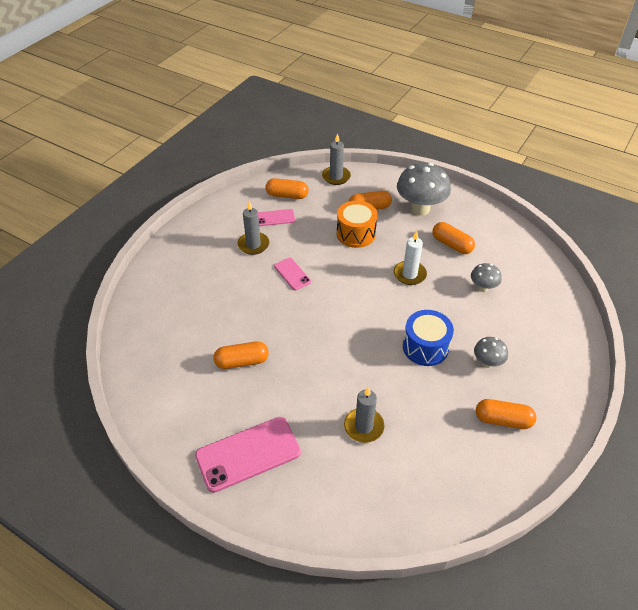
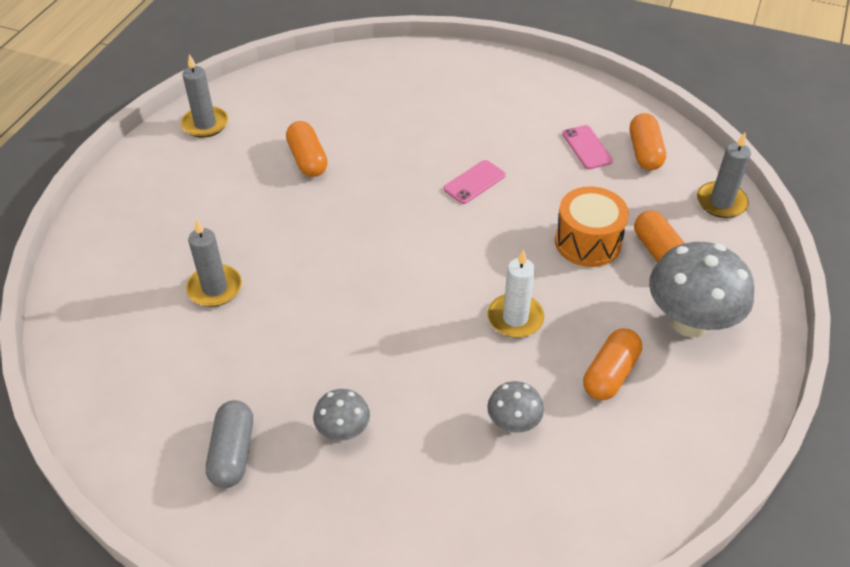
camera: 80 degrees right, 0 degrees up
(248, 454) = (173, 187): pink phone -> none
(253, 245) = (520, 135): grey candle -> grey candle (205, 124)
(425, 347) = (362, 348): blue drum -> none
(503, 420) = (233, 453): orange capsule -> grey capsule

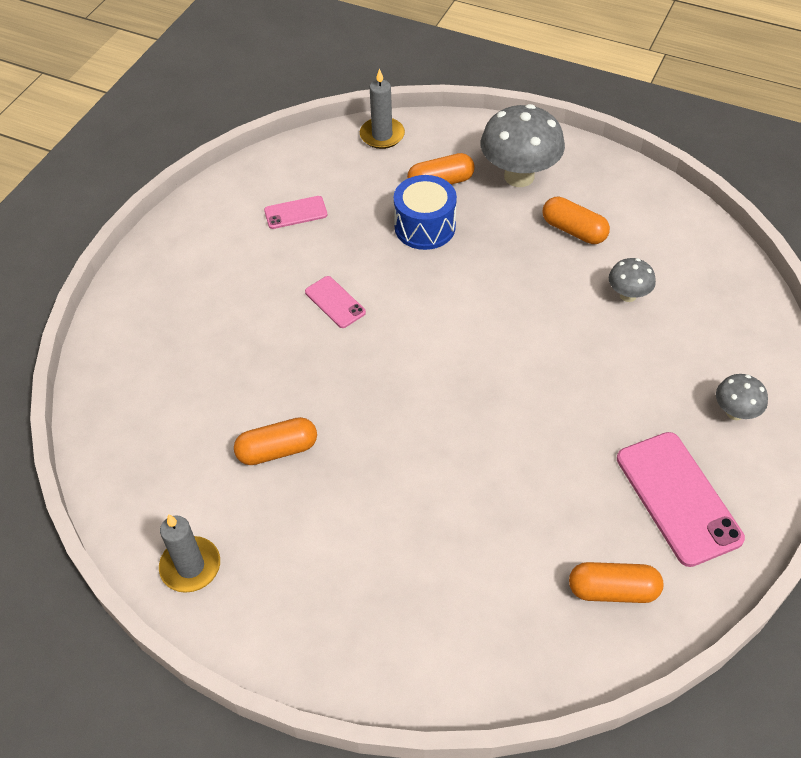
camera: 85 degrees left, 5 degrees up
(214, 288) = (474, 530): grey candle -> none
(233, 453) = (678, 498): grey capsule -> pink phone
(343, 431) = (646, 412): grey mushroom -> grey mushroom (735, 412)
(515, 318) = (515, 285): white candle -> none
(587, 242) = (425, 227): orange drum -> blue drum
(644, 152) = (309, 173): orange capsule -> orange capsule (613, 590)

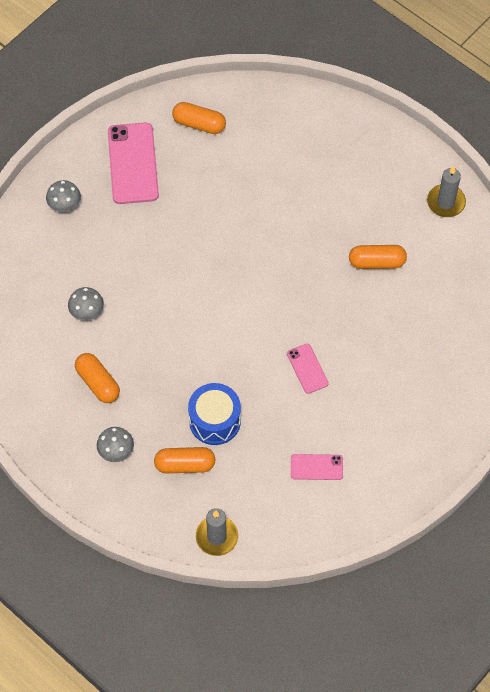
camera: 165 degrees left, 10 degrees up
(519, 176) = (116, 452): grey mushroom -> grey mushroom, size x0.51

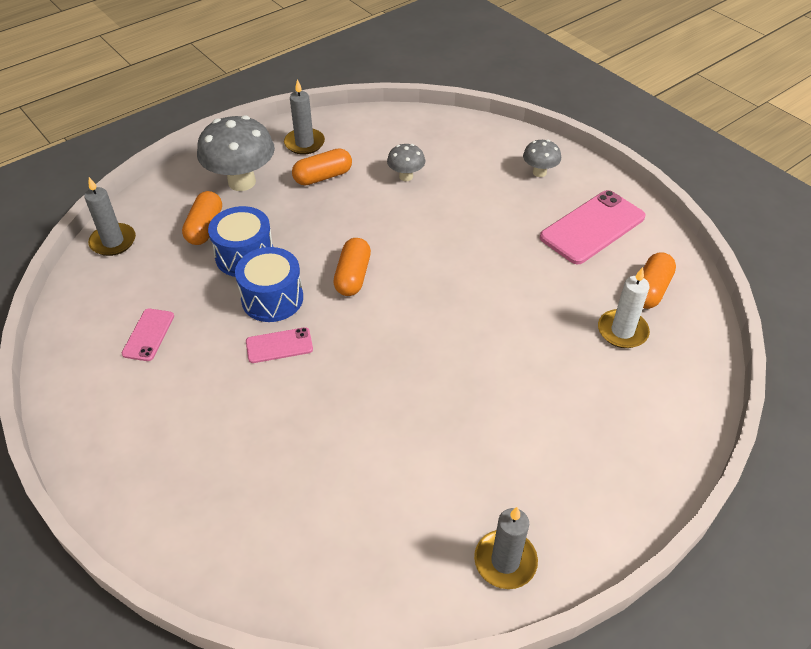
camera: 100 degrees right, 15 degrees down
(48, 411) = (304, 143): none -> grey candle
(116, 452) = (242, 182): grey mushroom -> grey mushroom, size x1.96
(133, 163) = (592, 227): pink phone -> pink phone turned 45 degrees counterclockwise
(245, 142) = (622, 331): none -> white candle
(260, 386) = (272, 298): none -> blue drum
(376, 262) = (415, 447): orange capsule -> orange capsule (353, 276)

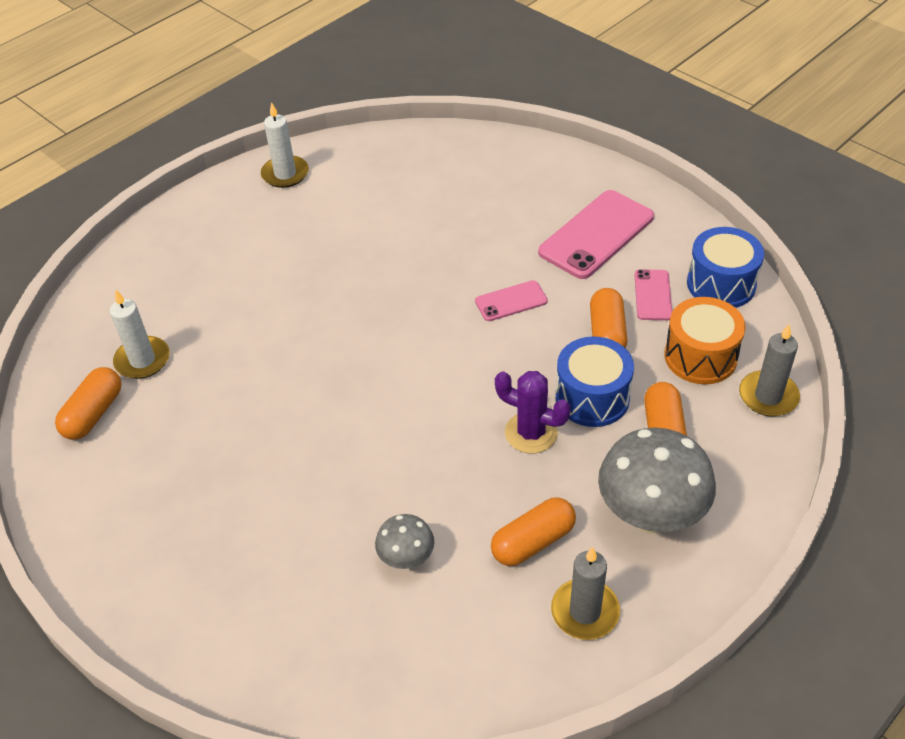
camera: 175 degrees right, 0 degrees up
(143, 276) = (700, 356): none -> orange drum
(272, 298) = (537, 349): blue drum -> blue drum (721, 284)
(301, 237) = (531, 433): none -> purple cactus
(353, 276) = (451, 387): orange capsule -> orange capsule (607, 333)
(505, 561) = (285, 174): grey candle -> white candle
(539, 172) = (198, 595): grey mushroom -> none
(592, 227) = (140, 498): pink phone -> pink phone (596, 234)

